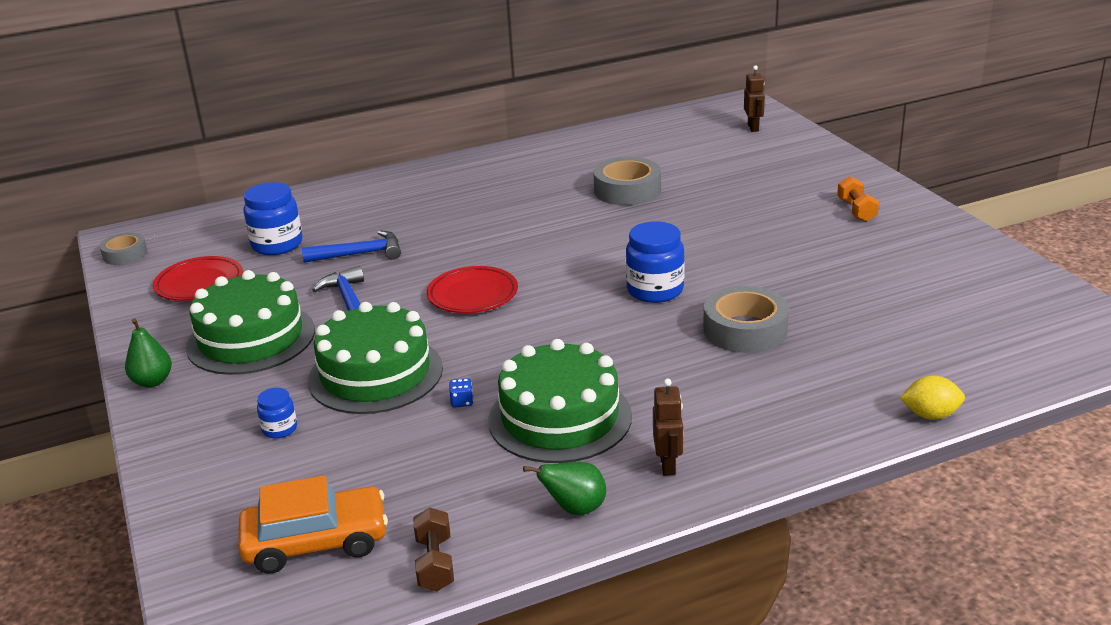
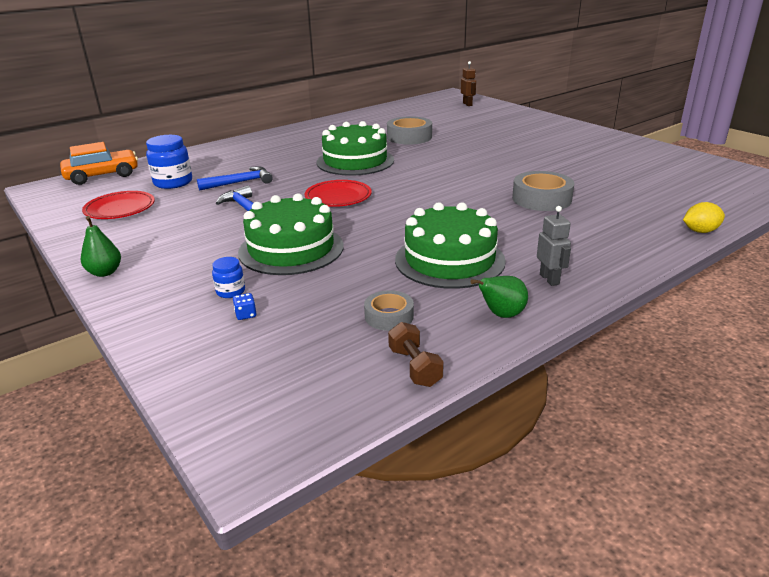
camera: 15 degrees left, 0 degrees up
(125, 254) = (50, 197): grey tape -> grey tape (389, 316)
(251, 338) = (178, 237): green cake -> green cake (355, 161)
(316, 542) = (303, 365): orange car -> orange car (102, 175)
(462, 402) = (369, 258): blue dice -> blue dice (246, 315)
(655, 290) = (465, 184): blue jar -> none
(668, 465) = (549, 279): brown robot -> grey robot
(856, 210) = (562, 136): orange dumbbell -> none

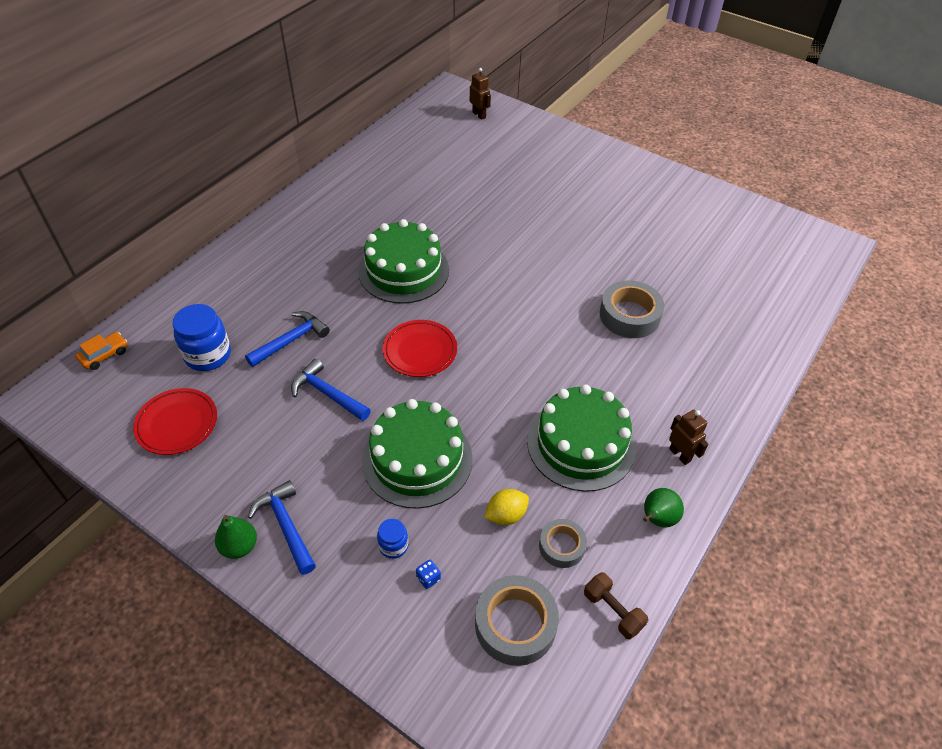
camera: 20 degrees left, 20 degrees up
(102, 175) = (104, 355): orange car -> orange car, size x0.53
(151, 268) = (286, 526): none -> blue hammer
(409, 137) = (442, 205): grey tape -> grey tape (515, 624)
(549, 279) = (680, 455): grey robot -> brown robot
(700, 231) = (786, 347): yellow lemon -> yellow lemon (506, 515)

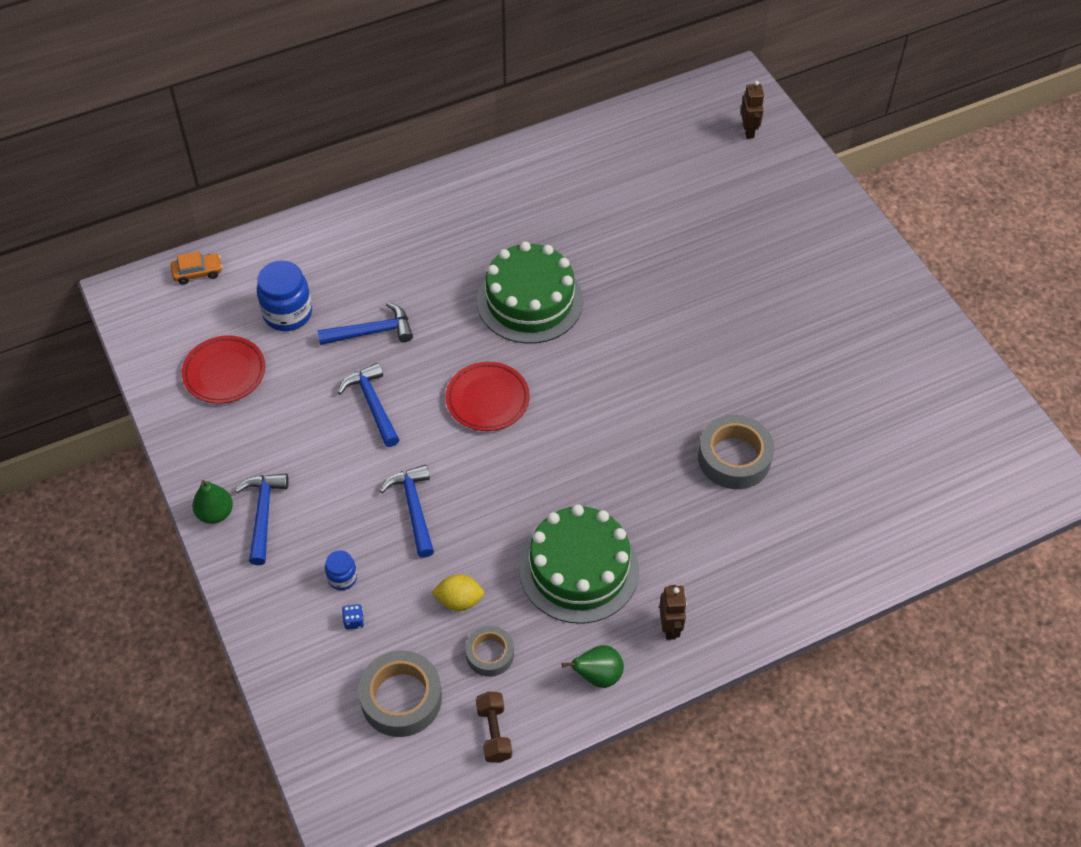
camera: 30 degrees right, 5 degrees up
(417, 459) = (414, 508): green cake -> blue hammer

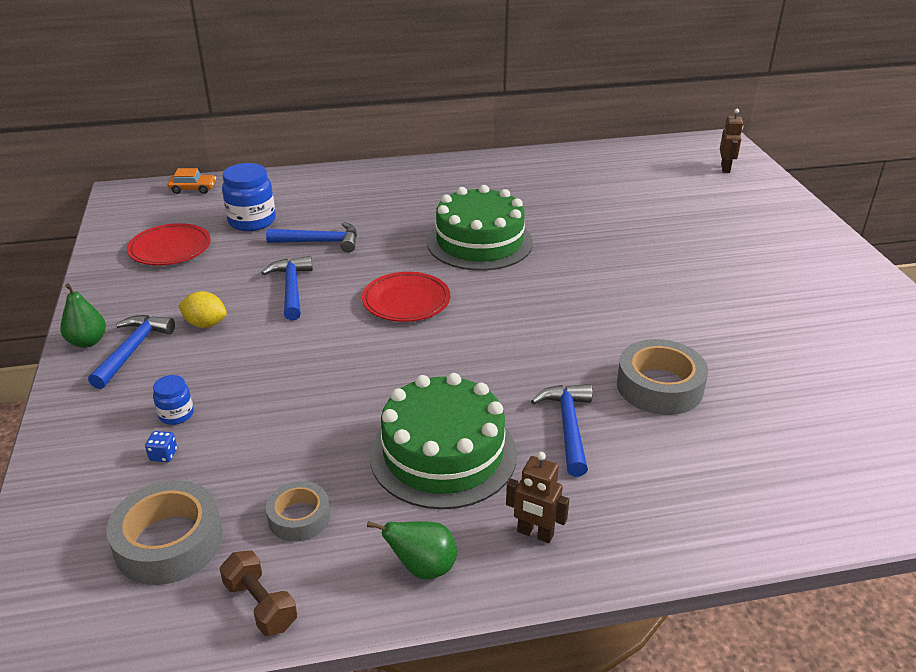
camera: 15 degrees right, 20 degrees down
(414, 508) = (286, 371): blue hammer -> blue hammer (568, 427)
(459, 600) = (291, 458): yellow lemon -> yellow lemon (205, 324)
(494, 732) = (260, 605): brown dumbbell -> brown dumbbell turned 45 degrees counterclockwise
(670, 627) = (535, 533): brown robot -> brown robot turned 105 degrees clockwise

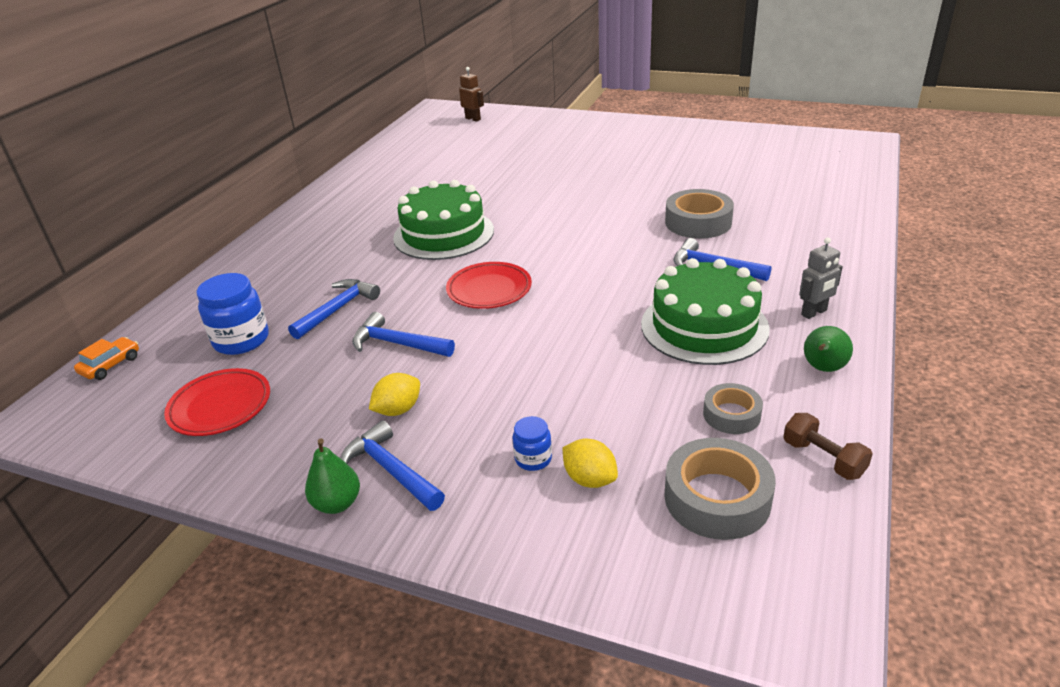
camera: 55 degrees left, 0 degrees up
(163, 455) = (590, 479): blue dice -> yellow lemon
(260, 605) = (823, 458): brown dumbbell -> brown dumbbell turned 60 degrees clockwise
(535, 533) = (814, 313): brown robot -> grey robot

